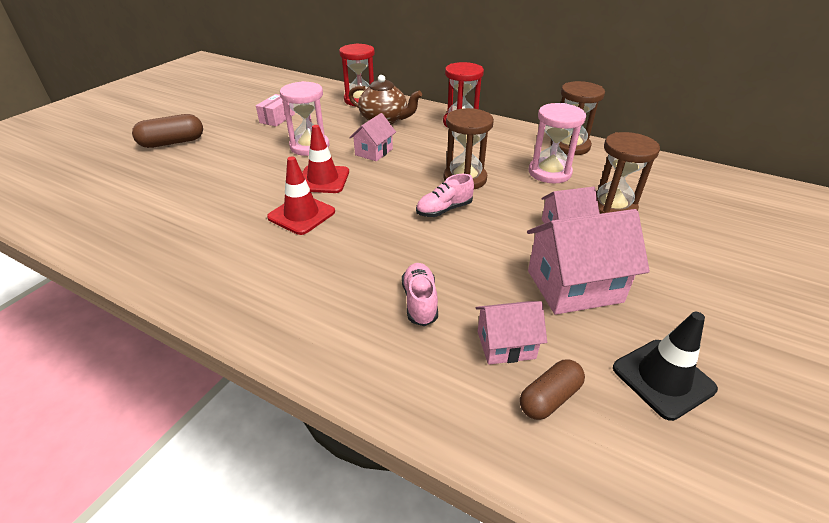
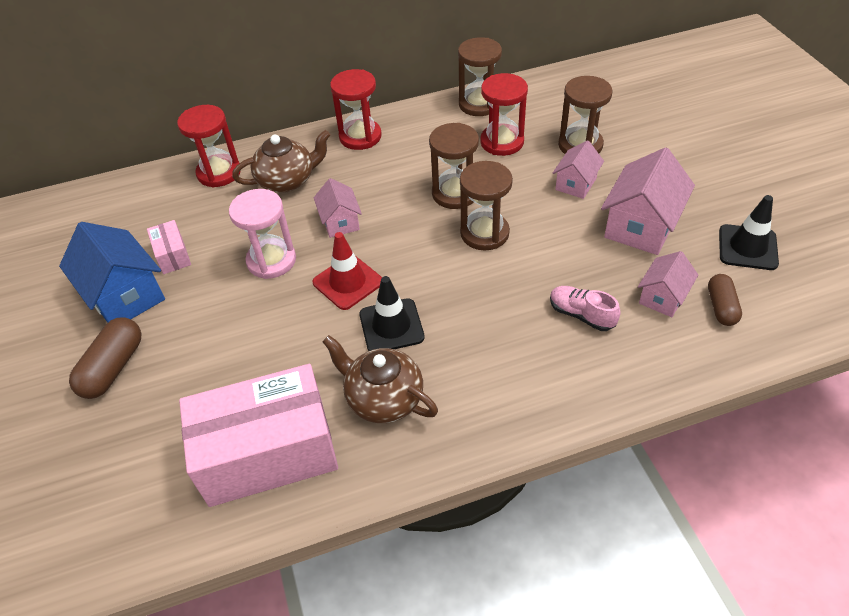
camera: 45 degrees left, 10 degrees up
(142, 221) = (268, 452): none -> pink box
(228, 244) = (383, 398): none -> brown teapot
(231, 121) = (125, 296): none -> blue house
(301, 215) = (391, 326): red traffic cone -> black traffic cone
(444, 210) = (484, 233): pink shoe -> brown hourglass
(549, 172) = (502, 142): pink hourglass -> red hourglass

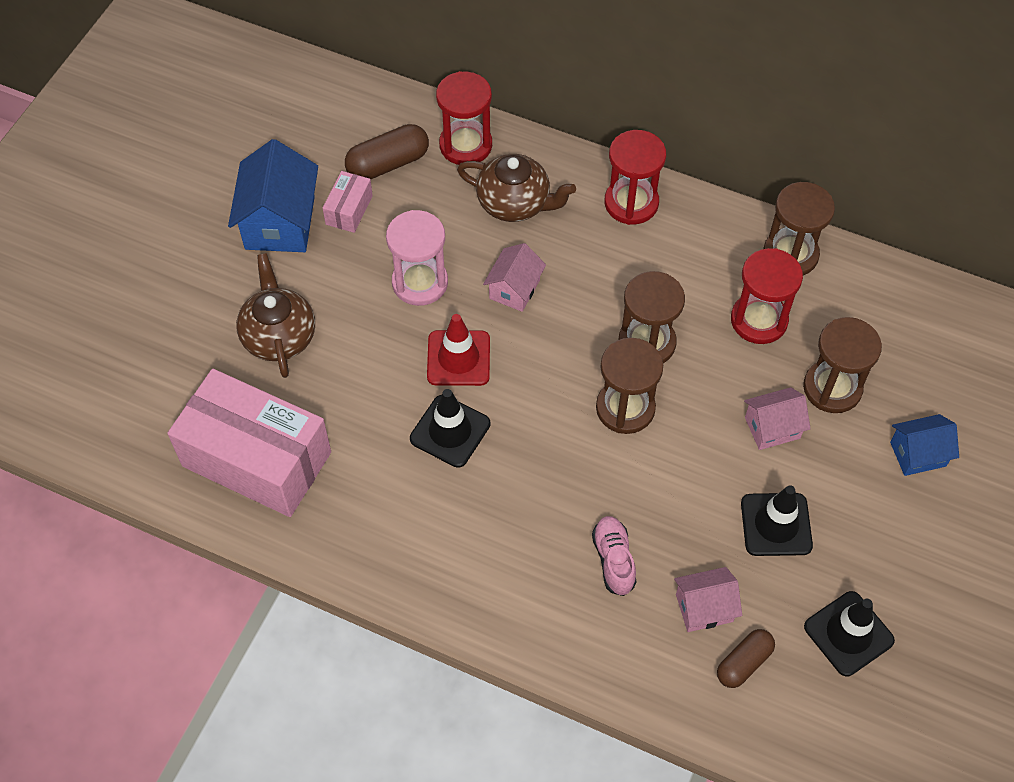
camera: 40 degrees right, 10 degrees up
(113, 367) = (216, 287): brown capsule -> brown capsule (388, 163)
(383, 398) = (378, 490): brown teapot -> brown teapot (279, 336)
(640, 226) = (776, 524): pink house -> black traffic cone
(660, 143) = (918, 454): none -> blue house

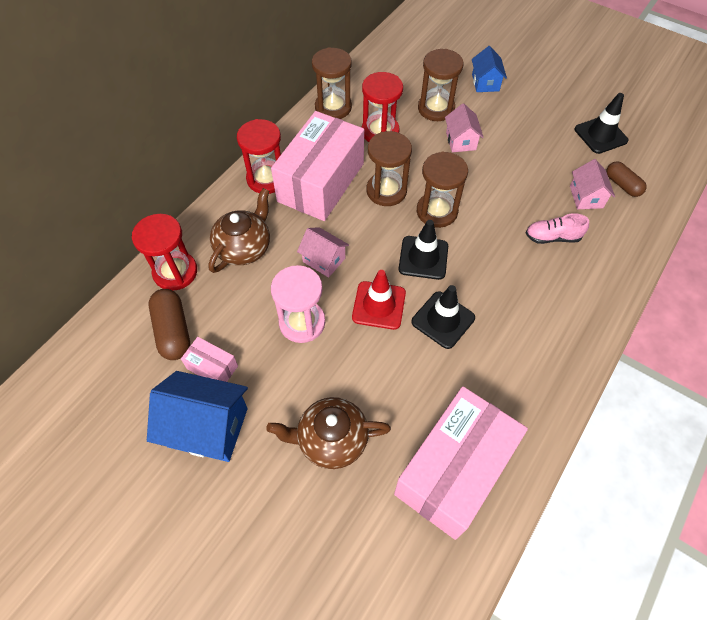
camera: 80 degrees left, 0 degrees up
(642, 264) = (321, 182): none -> pink box
(776, 524) = (529, 152): black traffic cone -> black traffic cone (423, 258)

